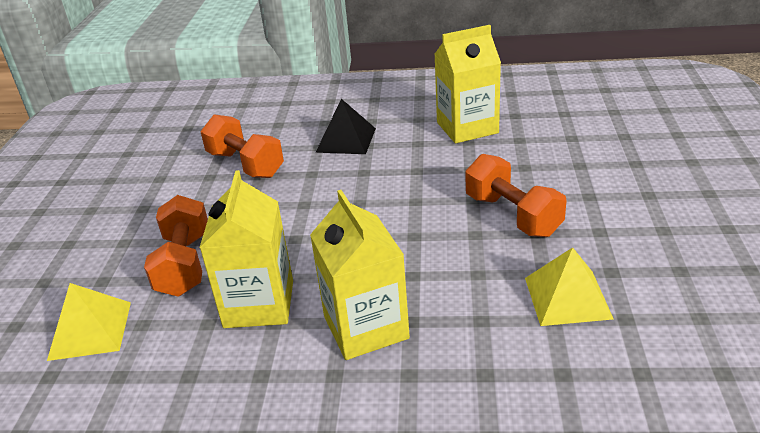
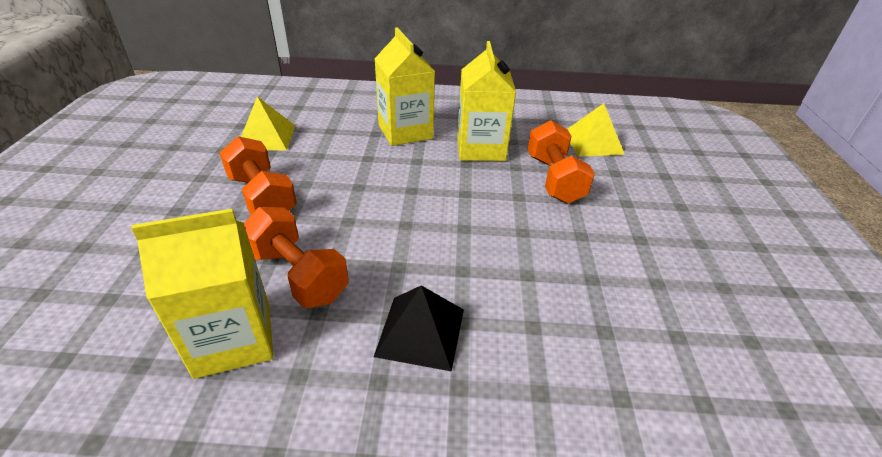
camera: 175 degrees right, 5 degrees up
(245, 164) = (554, 295): orange dumbbell -> orange dumbbell (298, 275)

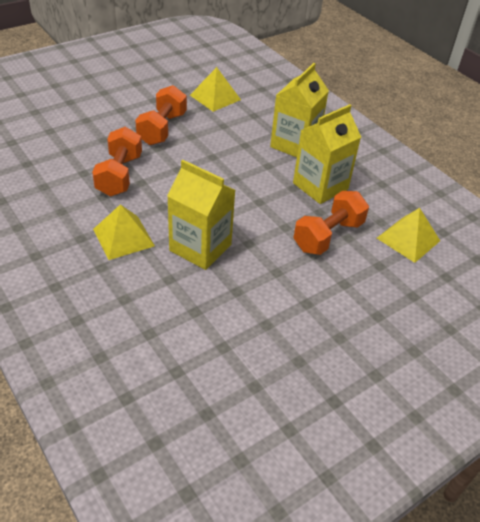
camera: 50 degrees right, 5 degrees up
(233, 339) = (62, 180): yellow carton -> yellow carton (200, 247)
(421, 332) = (123, 237): black pyramid -> yellow pyramid

